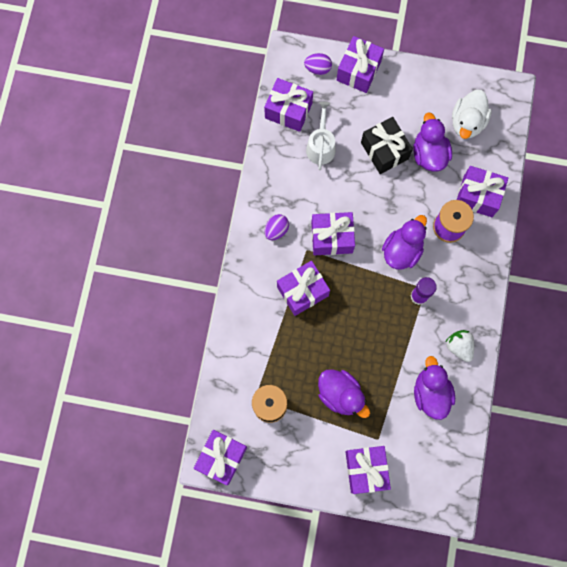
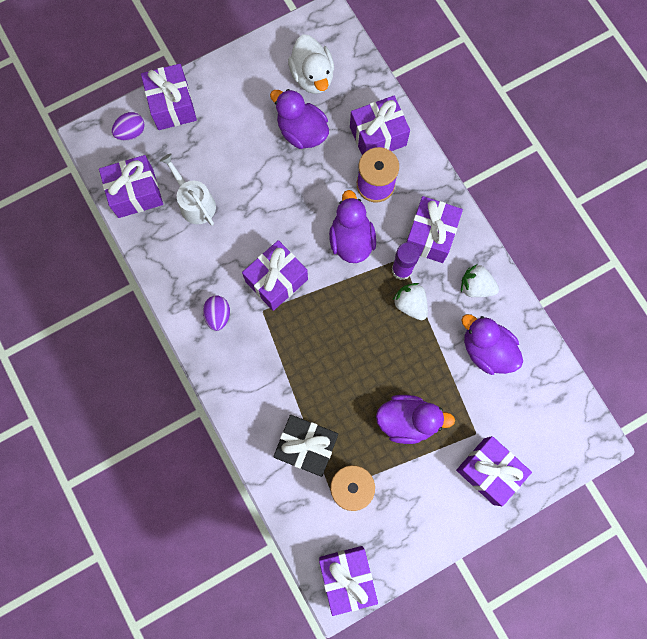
camera: 40 degrees left, 0 degrees up
(302, 291) = (291, 353): purple gift -> purple gift (430, 235)
(384, 151) = (258, 161): black gift -> black gift (306, 446)
(405, 323) = (410, 304): none -> white strawberry

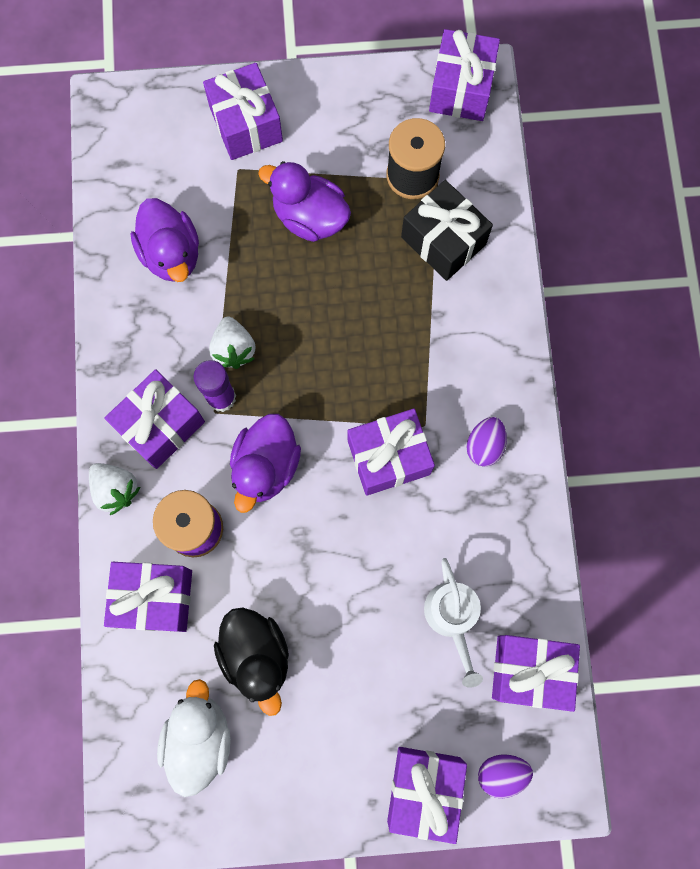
camera: 155 degrees left, 0 degrees up
(302, 132) = (256, 655): purple duck -> black duck
(476, 286) = (140, 334): white strawberry -> white strawberry (116, 489)

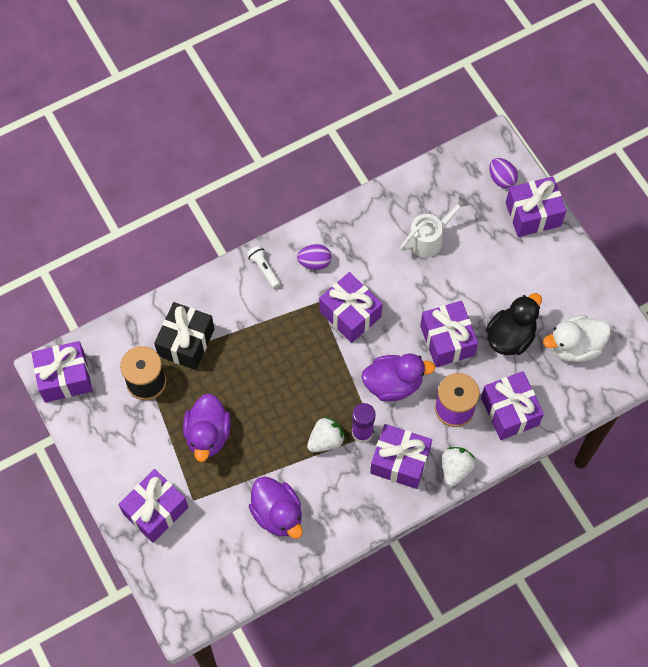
camera: 115 degrees left, 10 degrees down
(171, 254) = (277, 514): purple duck -> purple duck turned 105 degrees clockwise
(503, 377) = (264, 269): none -> white flashlight
(530, 671) = (437, 186): purple gift -> purple gift (447, 340)

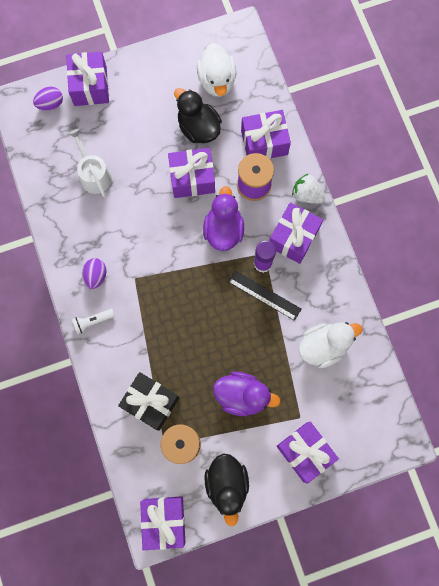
camera: 80 degrees left, 10 degrees up
(110, 434) = (227, 484): none -> black duck
(277, 514) = (323, 346): purple duck -> white duck
(325, 440) = (264, 295): white strawberry -> black ruler
(350, 314) = (152, 254): purple gift -> none

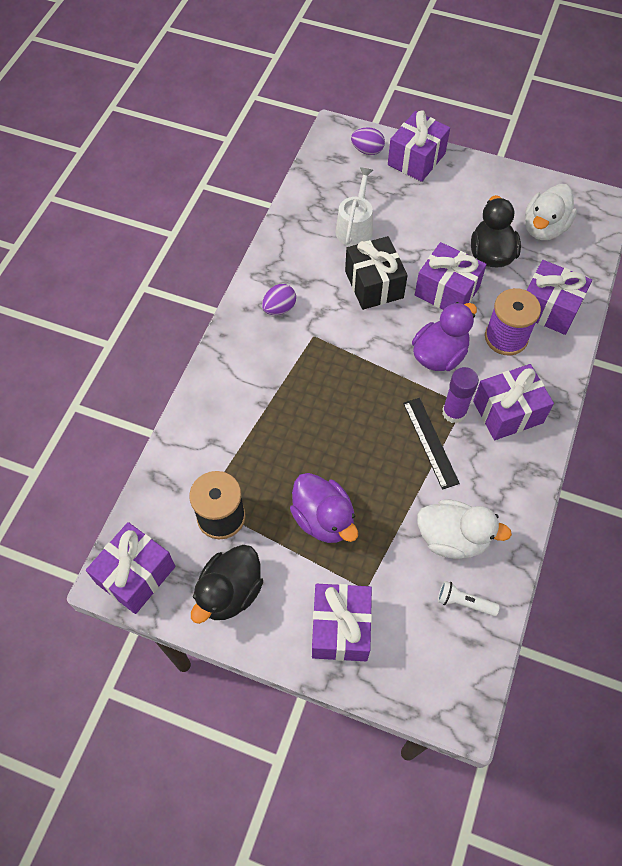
camera: 40 degrees right, 15 degrees down
(93, 321) = (240, 343): white flashlight -> white flashlight (464, 602)
(150, 402) = (227, 454): black gift -> black gift (374, 284)
(306, 194) = (556, 383): white strawberry -> none

